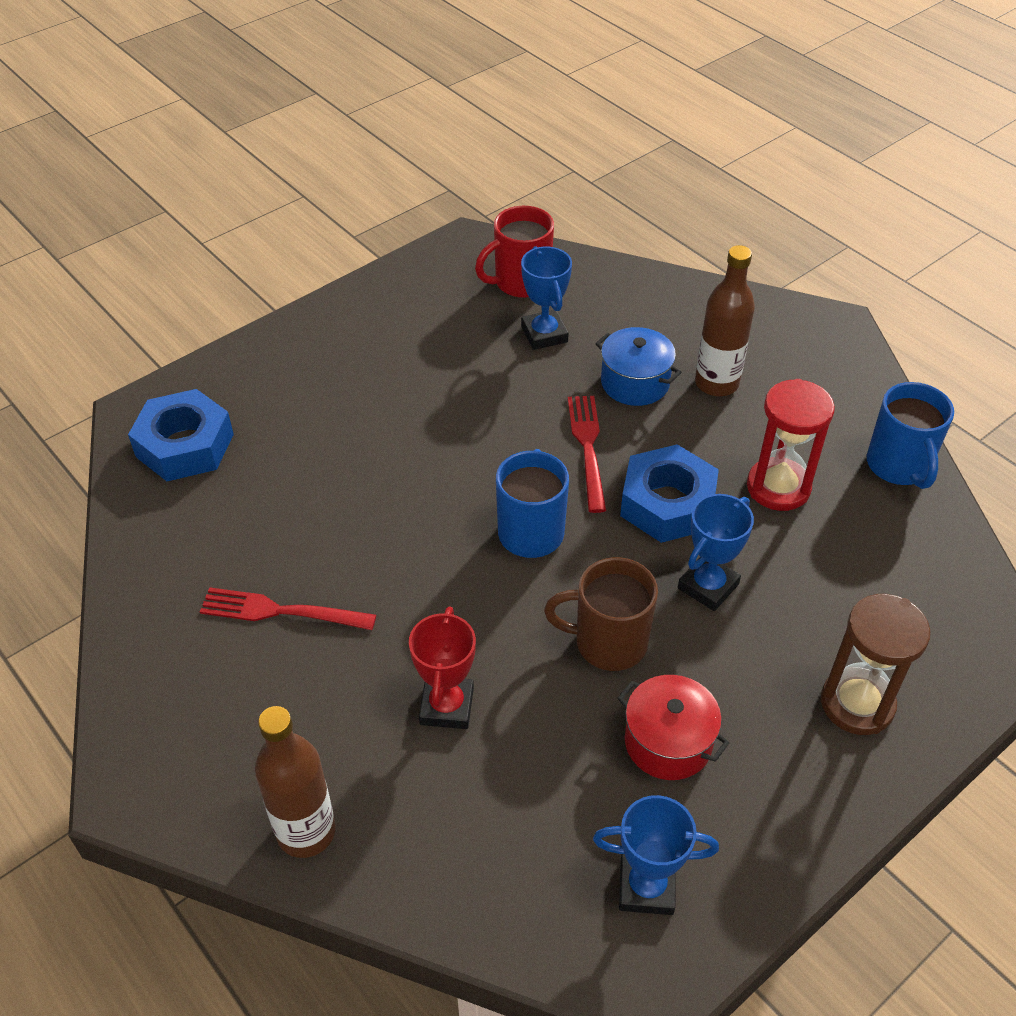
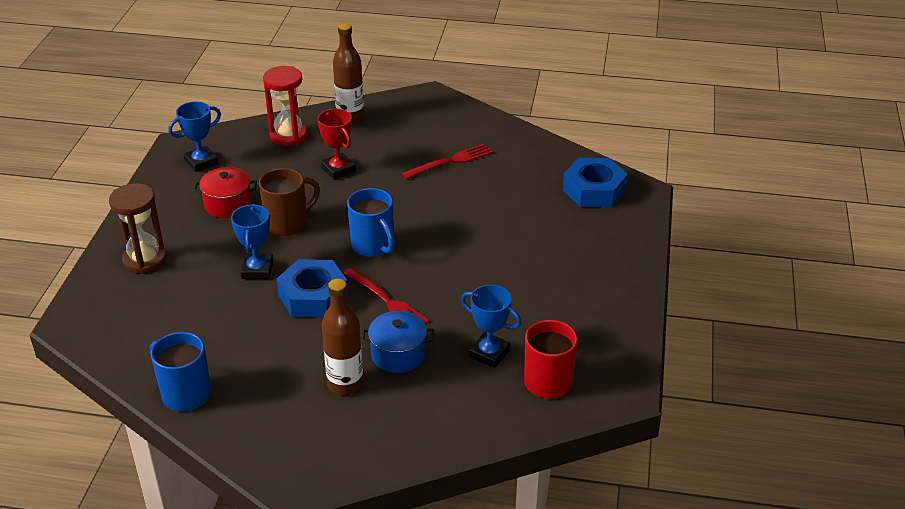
camera: 140 degrees right, 10 degrees down
(778, 487) = (255, 339): red hourglass -> red hourglass (288, 136)

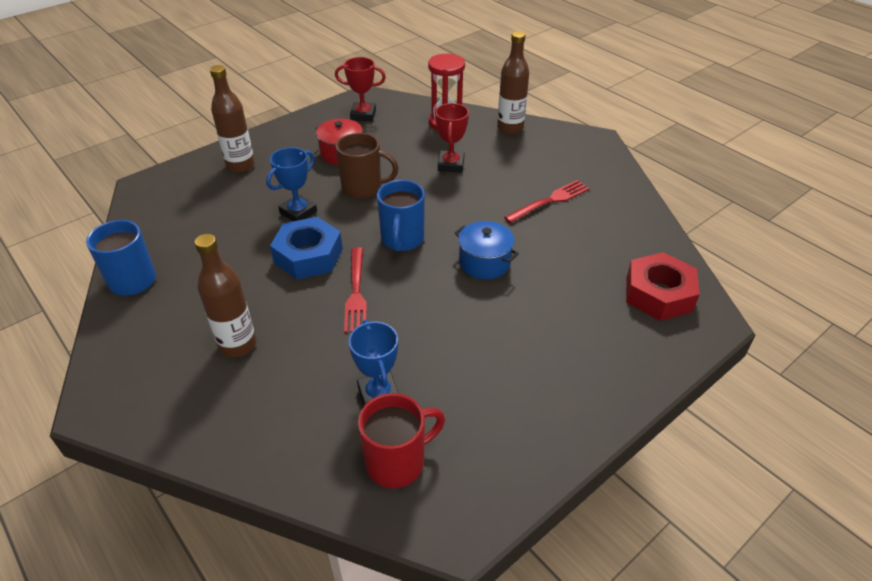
camera: 40 degrees right, 5 degrees up
(145, 260) = (240, 166): brown hourglass -> brown bottle
(201, 162) = (363, 115): blue trophy -> red trophy
(398, 354) = (306, 345): blue pot -> blue pot (484, 262)
(450, 161) = (549, 201): red fork -> red fork turned 45 degrees counterclockwise
(594, 190) = (658, 294): blue nut -> red nut

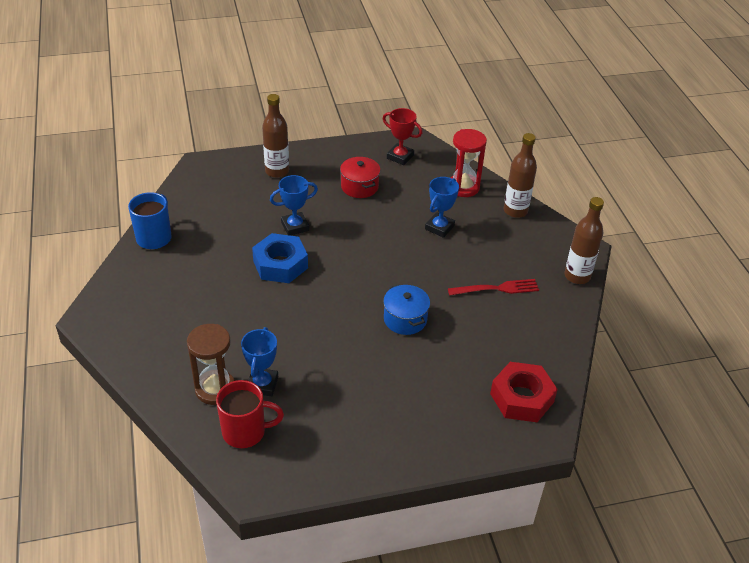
camera: 25 degrees right, 0 degrees up
(237, 345) = (194, 312): brown bottle -> brown bottle (577, 276)
(324, 426) = (215, 389): none -> brown hourglass
(356, 292) = (295, 306): red fork -> none
(363, 188) = (356, 223): brown mug -> none
(402, 240) = (356, 277): blue mug -> none
(451, 165) = (439, 227): red trophy -> blue trophy

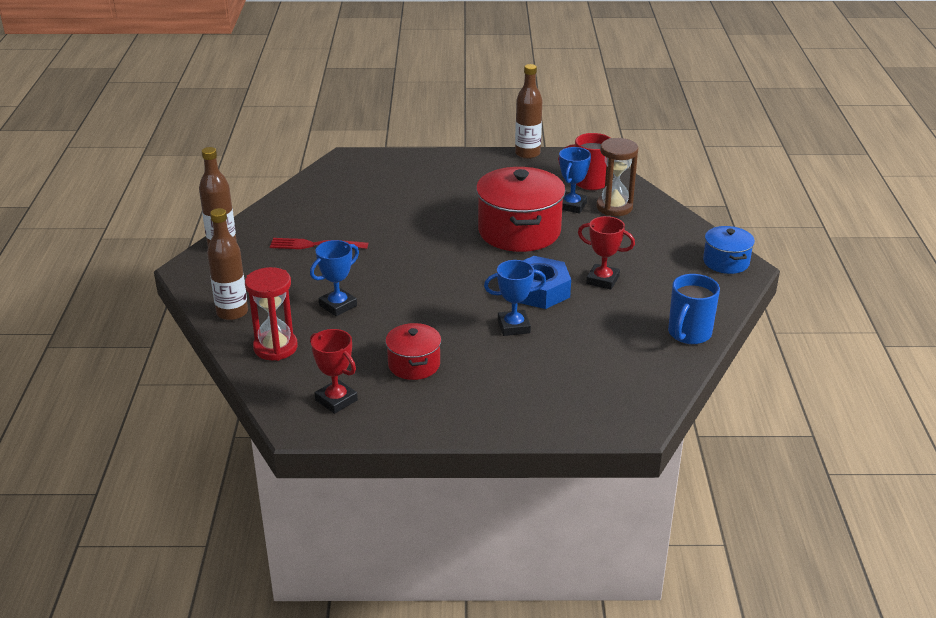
camera: 165 degrees left, 10 degrees down
(225, 283) = (602, 280): none -> red trophy
(277, 171) = (523, 399): brown bottle -> brown bottle (527, 154)
(311, 335) = (519, 231): none -> red pot
(405, 319) = (423, 233): blue pot -> blue pot (726, 262)
(522, 398) = (350, 176): red nut -> none

